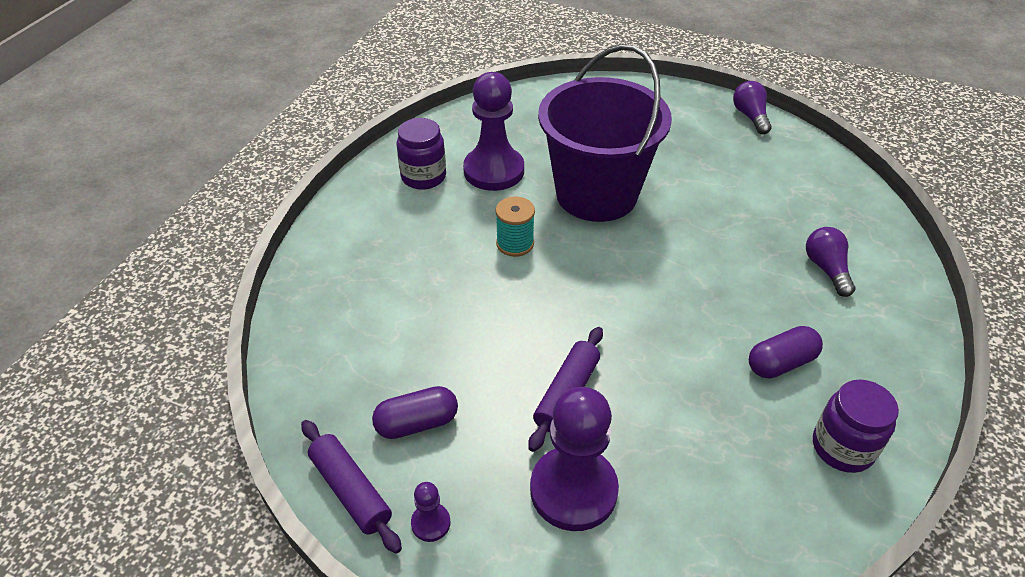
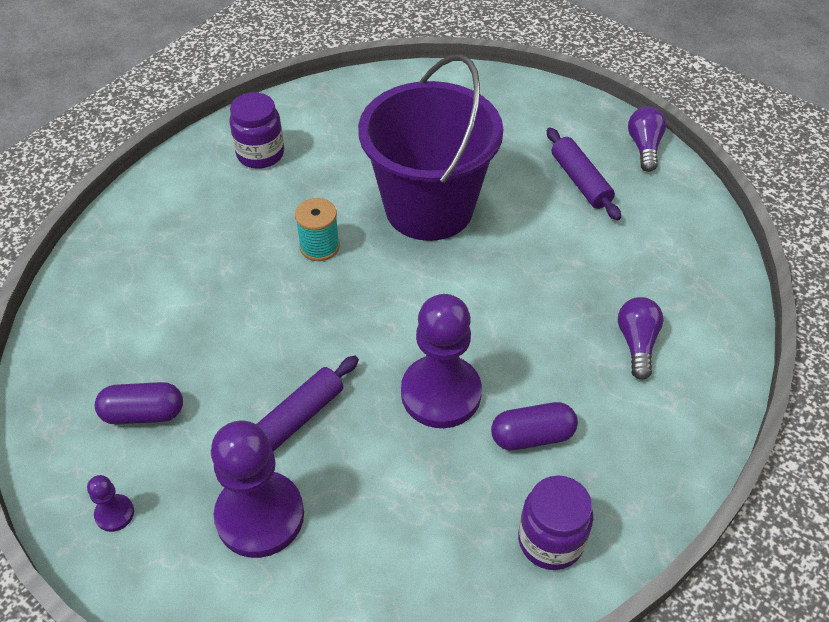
camera: 15 degrees right, 5 degrees up
(350, 491) = (56, 464): purple rolling pin -> purple rolling pin (580, 181)
(494, 171) = (334, 160): purple pawn -> purple pawn (441, 393)

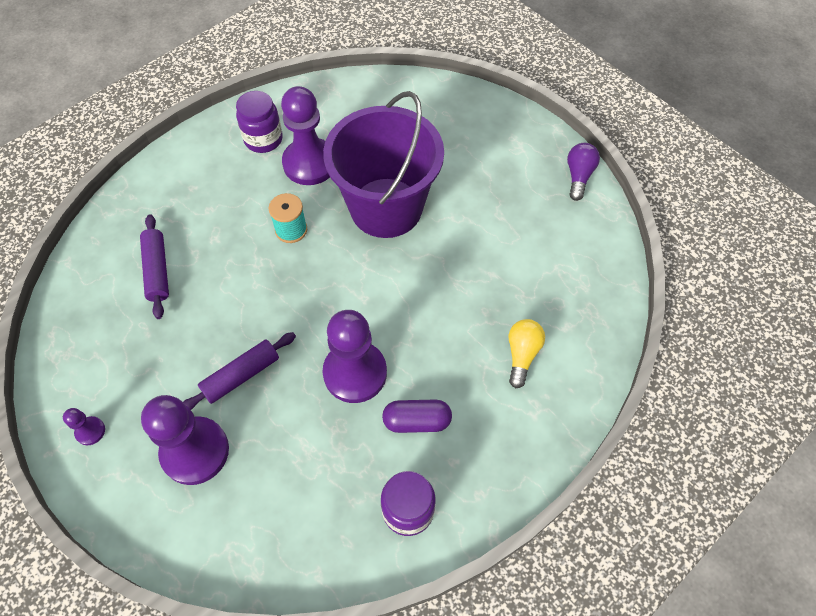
camera: 10 degrees right, 10 degrees up
(143, 413) = (127, 353): purple capsule -> none
(324, 172) = (310, 163): none -> purple pawn
(580, 181) = (516, 200): purple rolling pin -> purple rolling pin (157, 270)
(637, 343) = (522, 354): purple light bulb -> yellow light bulb

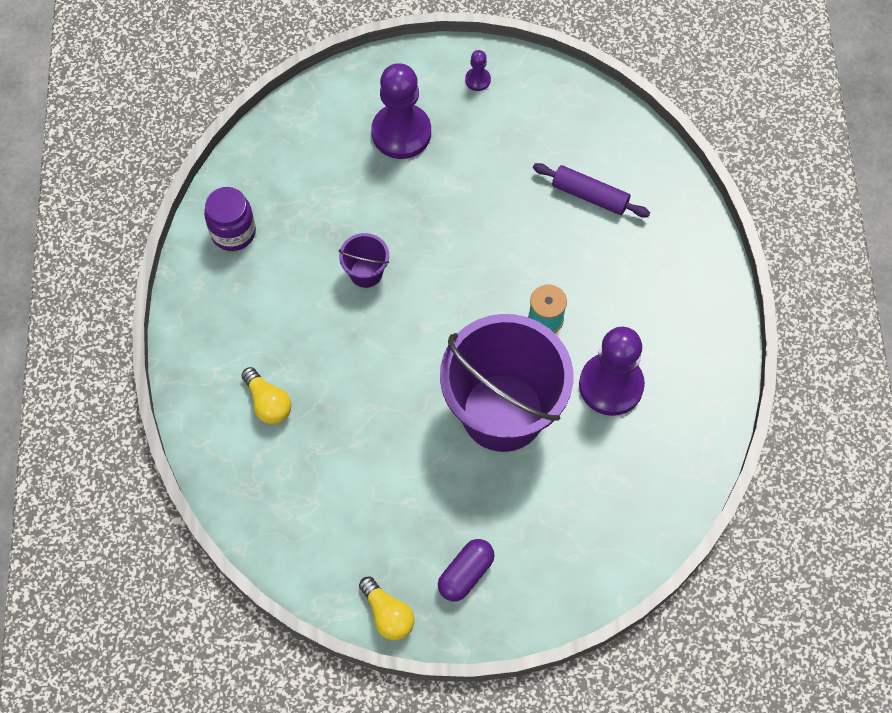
camera: 130 degrees right, 5 degrees up
(241, 375) = (436, 196): purple rolling pin -> none
(263, 139) = (676, 365): purple jar -> none
(355, 373) = (366, 273): purple pawn -> purple bucket
(417, 421) = (288, 286): purple capsule -> purple capsule (465, 574)
(578, 176) = (388, 614): purple light bulb -> yellow light bulb

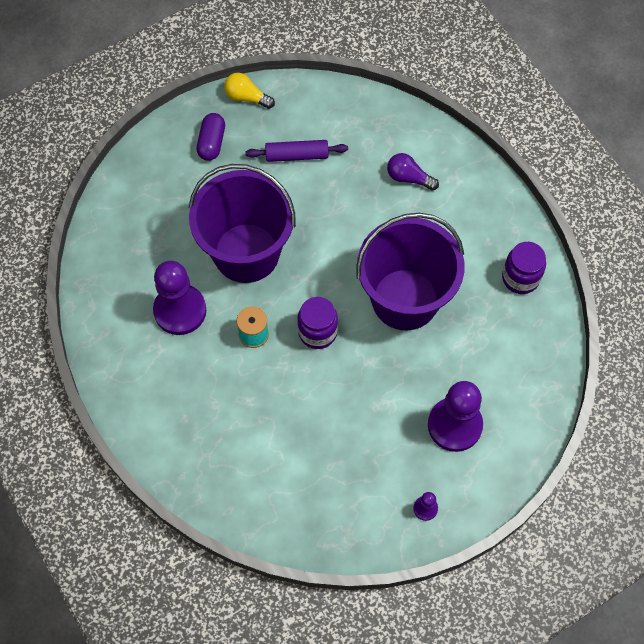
camera: 150 degrees right, 0 degrees up
(268, 403) = (408, 178): yellow light bulb -> purple light bulb
(366, 273) = (405, 299): purple bucket -> purple bucket, size x2.46
(478, 287) = (317, 332): none -> purple jar
(590, 195) = (274, 452): purple rolling pin -> purple rolling pin (297, 155)

